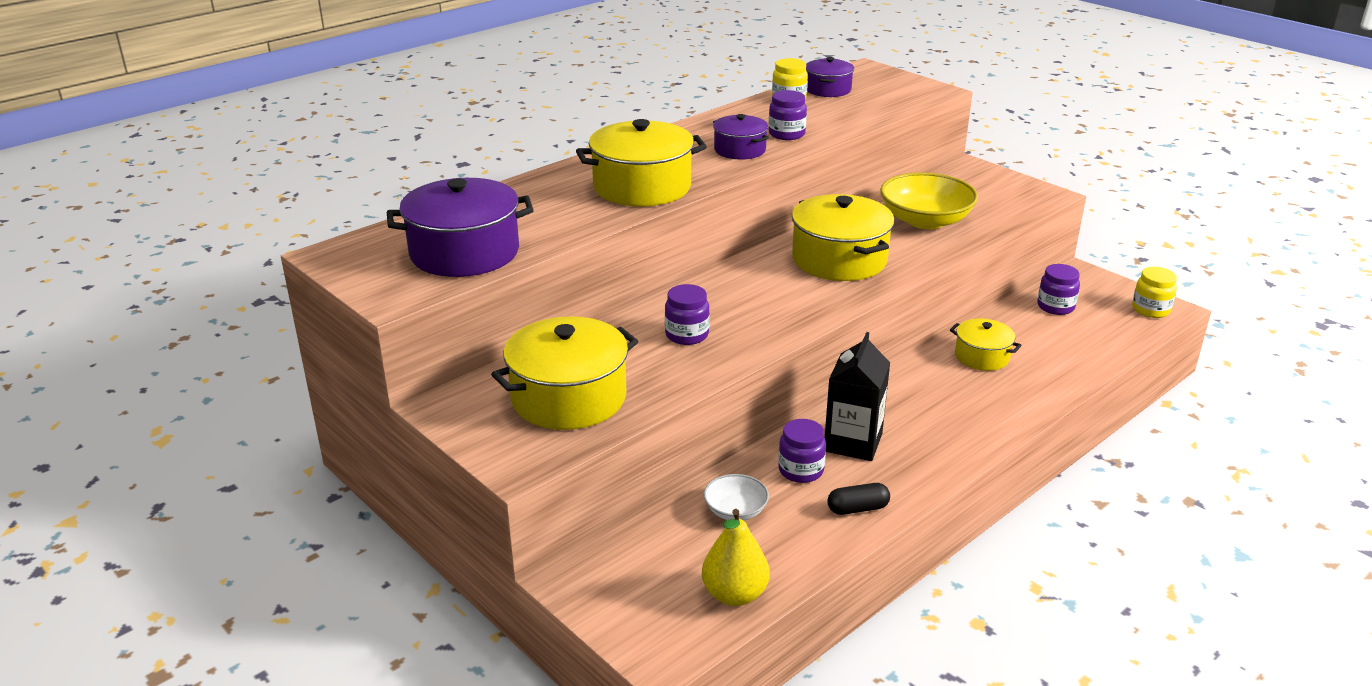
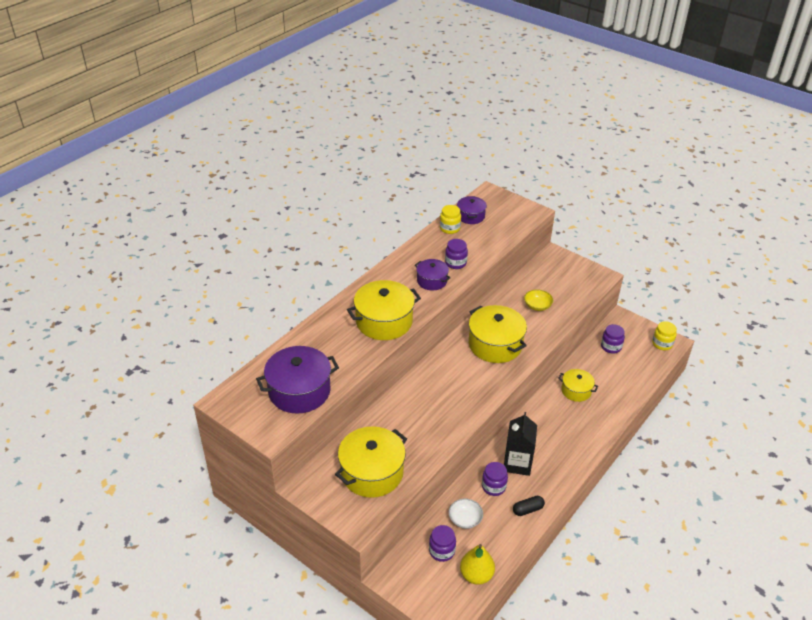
camera: 10 degrees left, 10 degrees up
(687, 335) = (424, 416): purple jar -> purple jar (441, 551)
(925, 220) = (537, 306): yellow bowl -> yellow bowl, size x0.53

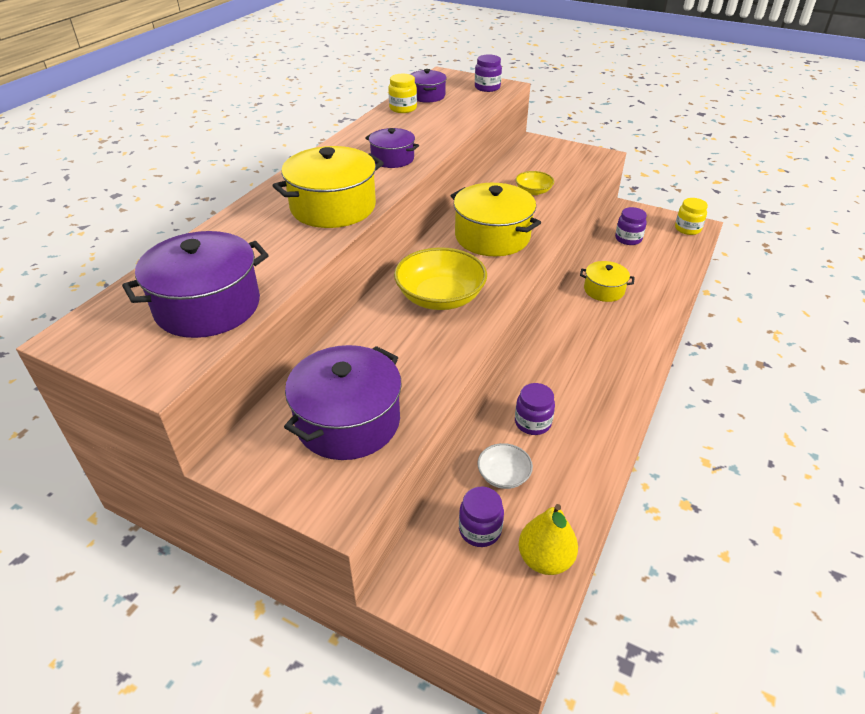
camera: 10 degrees left, 0 degrees up
(372, 472) = (348, 421): yellow pot -> purple pot
(446, 391) = (440, 297): none -> yellow bowl
(455, 263) = (420, 139): purple jar -> purple jar (487, 88)
(517, 463) = (556, 386): black carton -> none
(527, 509) = (592, 446): black capsule -> none

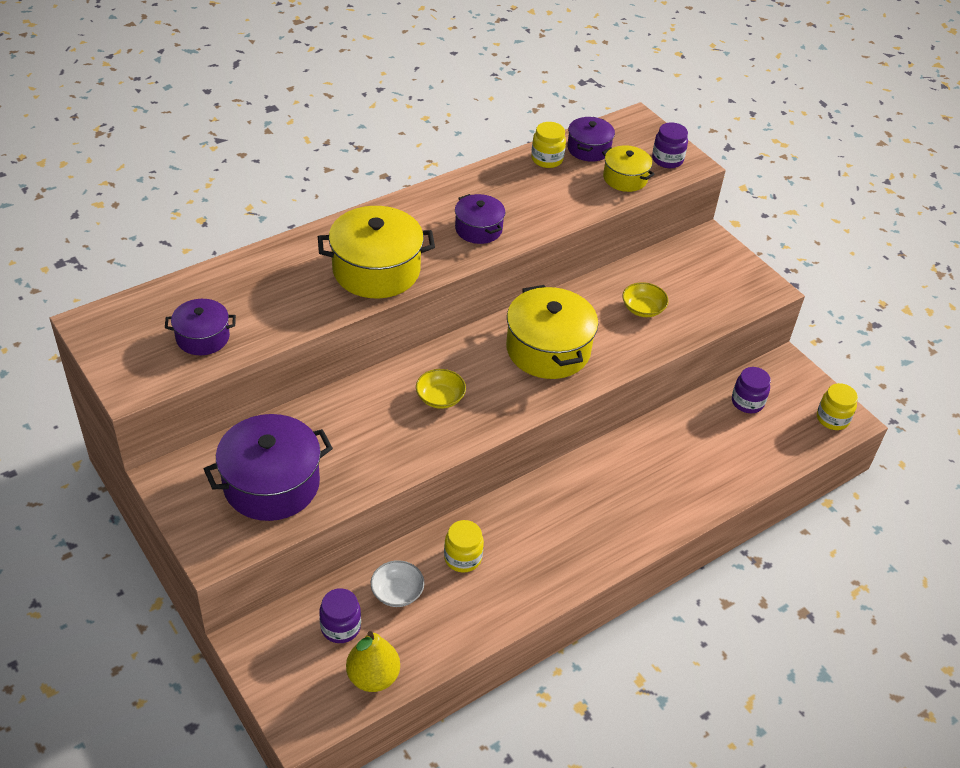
camera: 25 degrees right, 5 degrees up
(207, 306) = (202, 337): purple pot -> purple pot, size x0.57
(440, 297) = (440, 398): yellow bowl -> yellow bowl, size x0.53
(532, 423) = (462, 558): purple jar -> yellow jar
(604, 290) = (659, 453): yellow pot -> yellow pot (625, 178)

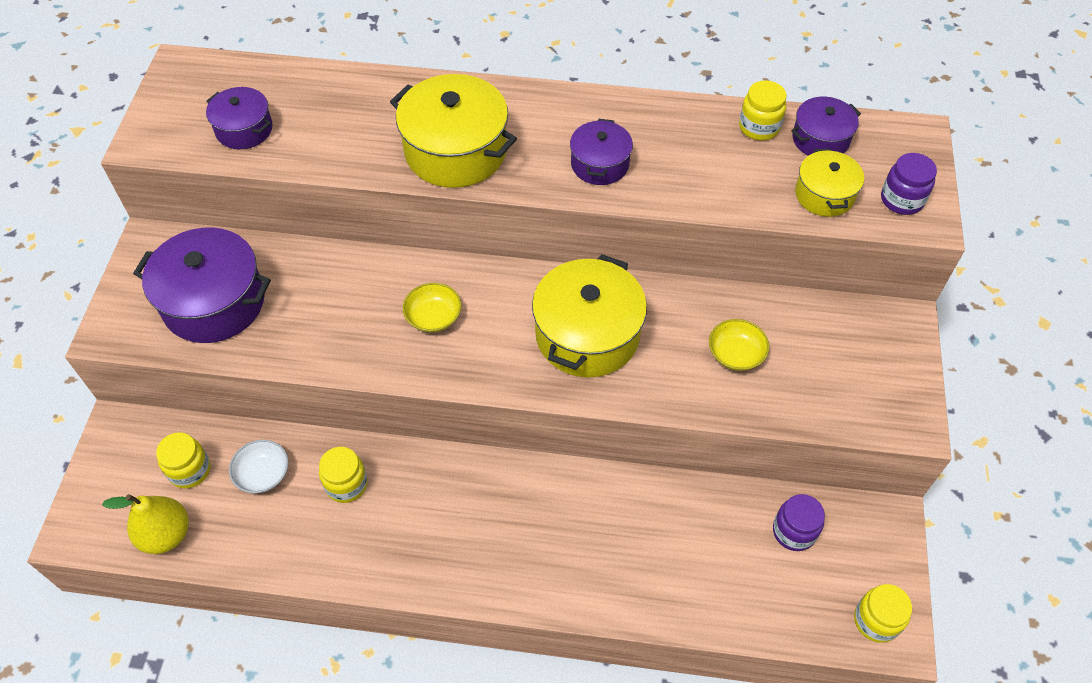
camera: 45 degrees right, 10 degrees up
(340, 627) = (190, 470): purple jar -> yellow jar

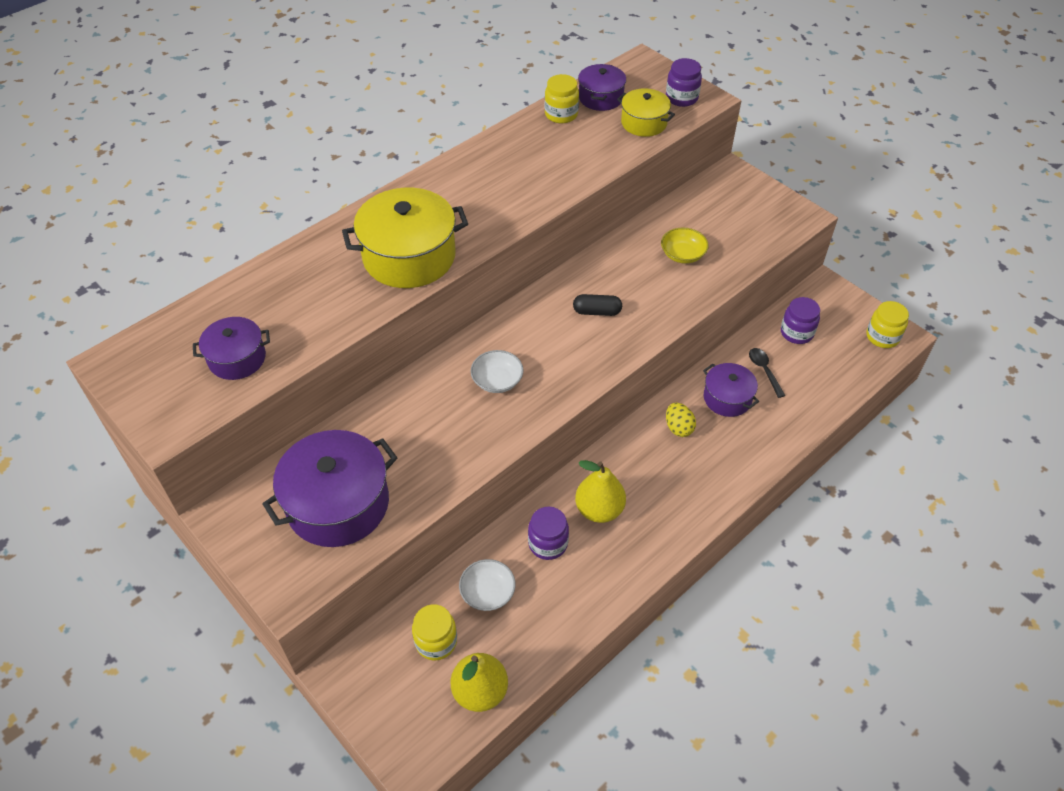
camera: 50 degrees left, 5 degrees down
(346, 484) = (548, 543): yellow jar -> purple jar
(415, 500) = (599, 509): none -> yellow pear
(433, 317) = (497, 380): yellow bowl -> white bowl
(566, 503) = (678, 428): none -> yellow egg
(587, 334) = (597, 312): yellow pot -> black capsule
(600, 164) = (506, 197): purple pot -> purple pot (727, 398)
(711, 533) = (764, 370): none -> black spoon

